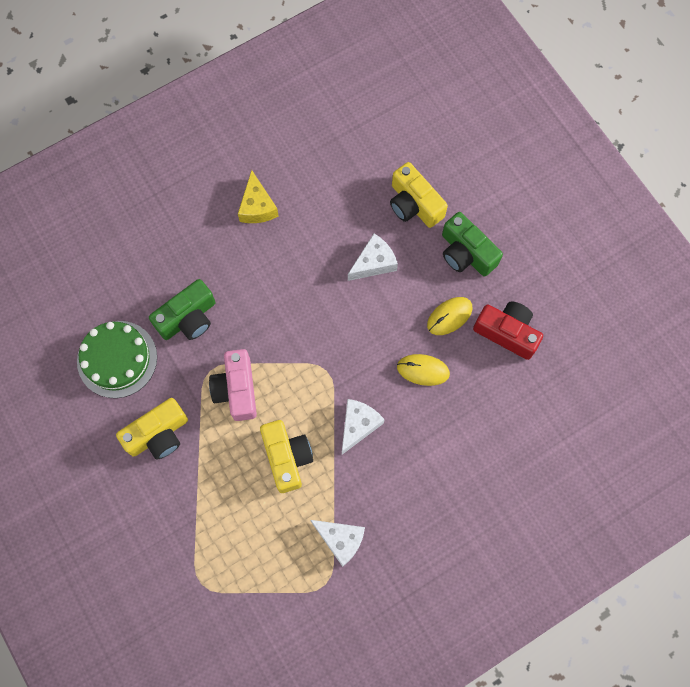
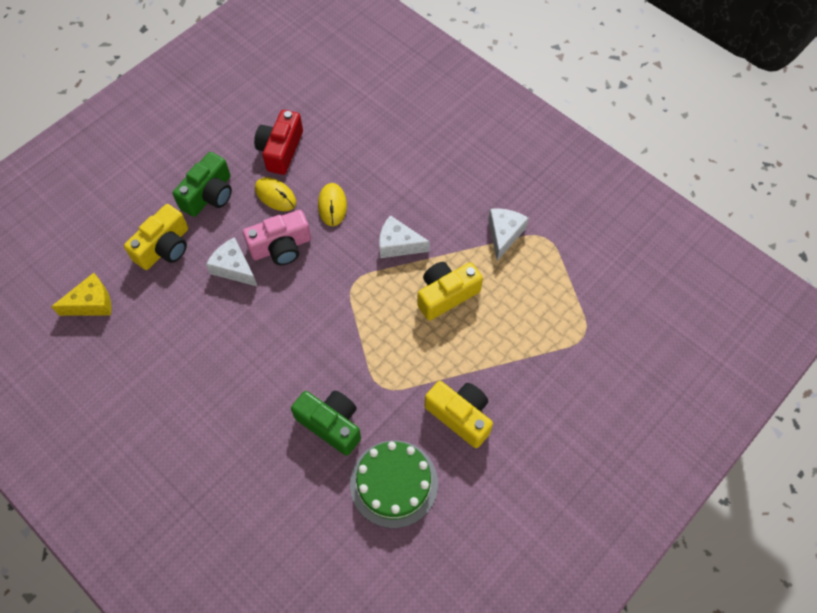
camera: 105 degrees left, 10 degrees down
(237, 389) = (393, 356): pink camera -> pink camera (281, 247)
(257, 206) = (190, 391): yellow cheese -> yellow cheese (91, 303)

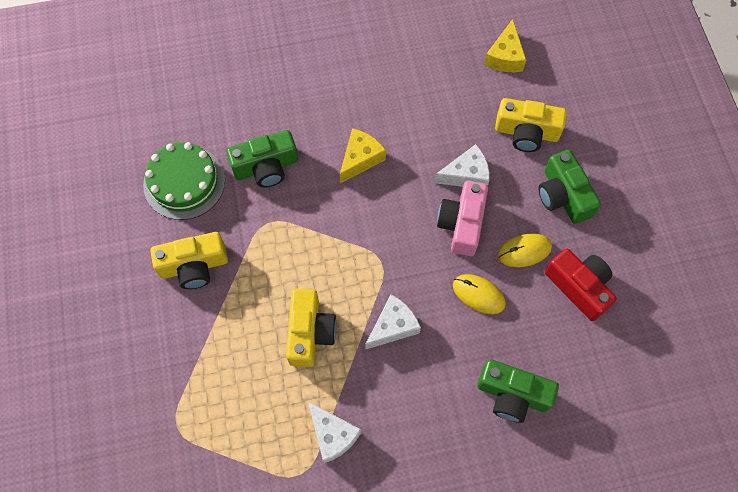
camera: 125 degrees right, 5 degrees up
(164, 247) = (526, 132): yellow camera -> yellow camera turned 60 degrees counterclockwise
(271, 354) = (360, 159): none -> yellow cheese
(390, 149) = (512, 394): none -> green camera

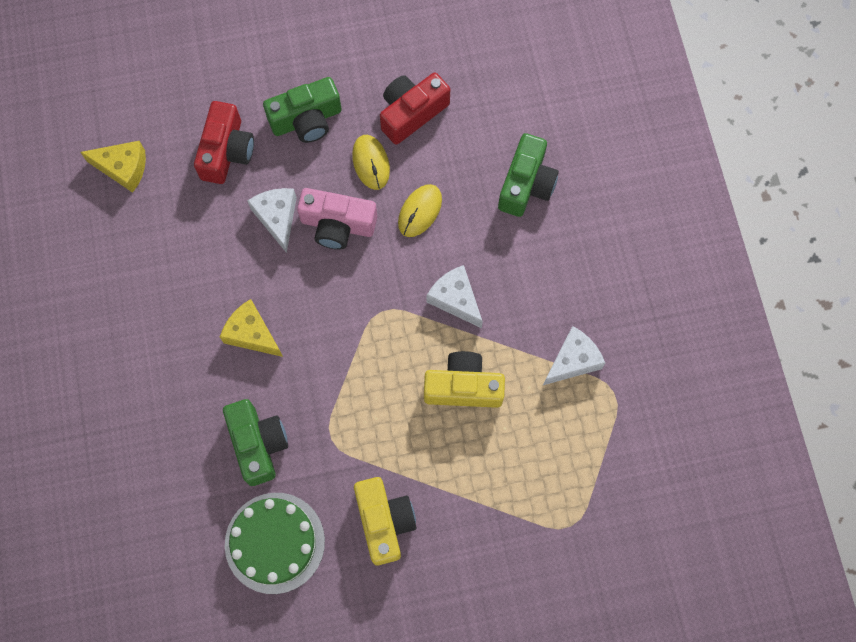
camera: 90 degrees left, 5 degrees up
(526, 132) = (226, 151): yellow camera -> red camera

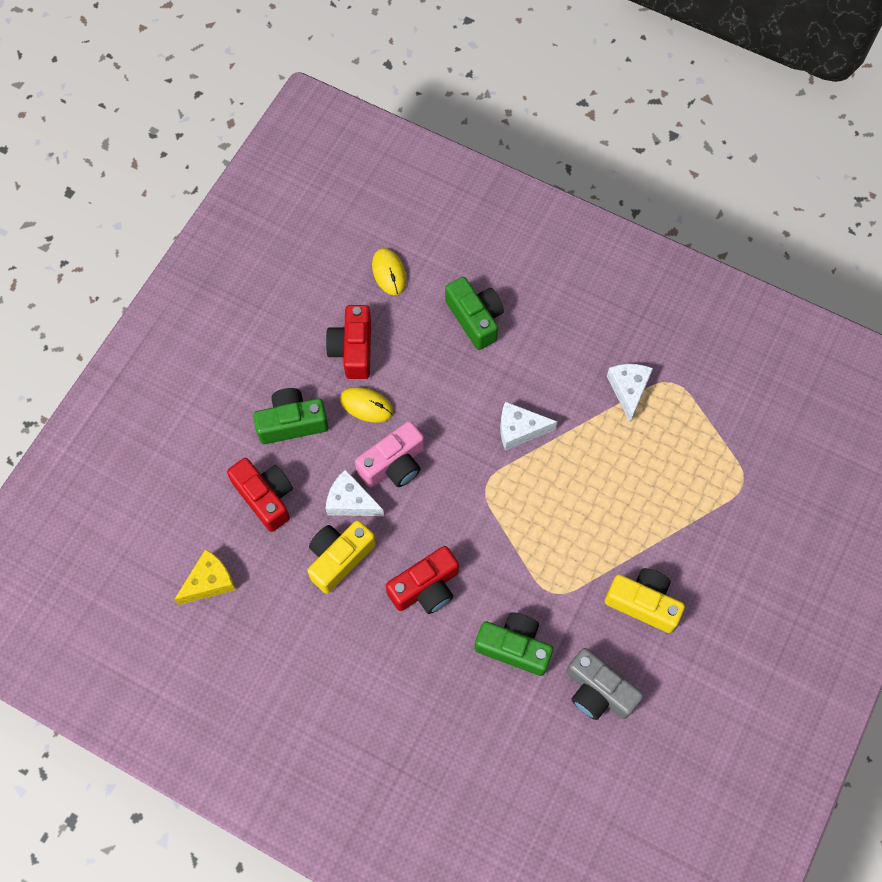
camera: 50 degrees left, 5 degrees down
(252, 334) = (426, 587): yellow cheese -> red camera
(274, 542) = (598, 691): green cake -> grey camera
(306, 120) = (292, 423): green camera -> green camera turned 120 degrees counterclockwise
(420, 211) = (433, 402): yellow mouse -> yellow mouse (389, 272)
(463, 387) = (588, 474): yellow camera -> yellow camera (339, 558)

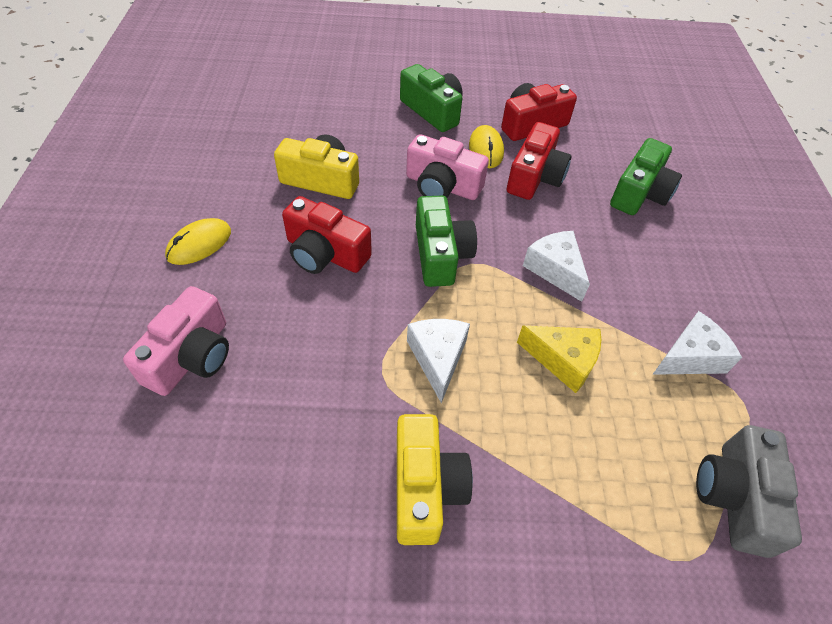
camera: 60 degrees right, 15 degrees down
(209, 581) = (254, 110): yellow cheese -> yellow cheese (563, 360)
(265, 497) = (353, 117): red camera -> red camera (535, 177)
(351, 501) = (384, 169): white cheese -> white cheese (437, 358)
(389, 272) = (623, 123): yellow mouse -> yellow mouse (199, 244)
(481, 715) = (191, 356): none -> pink camera
(514, 647) = (293, 358): green camera -> green camera (440, 254)
(598, 691) = (271, 479): grey camera -> grey camera (734, 497)

